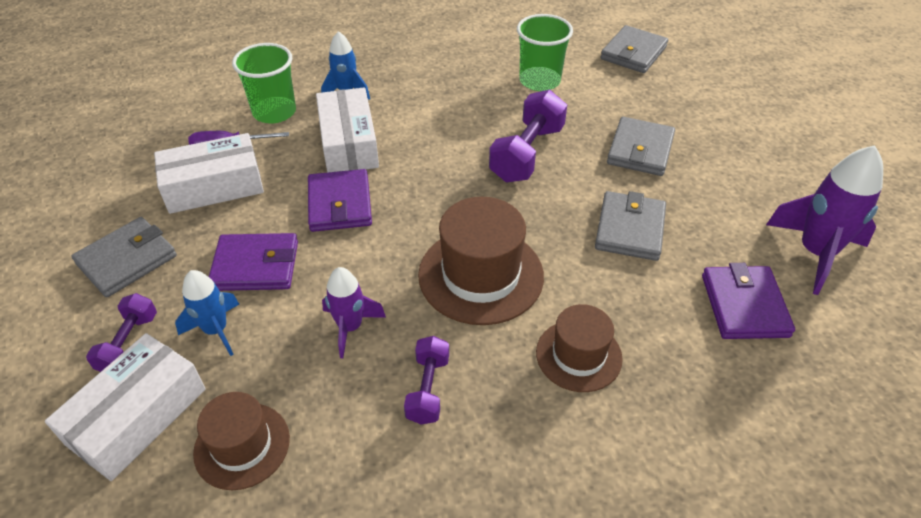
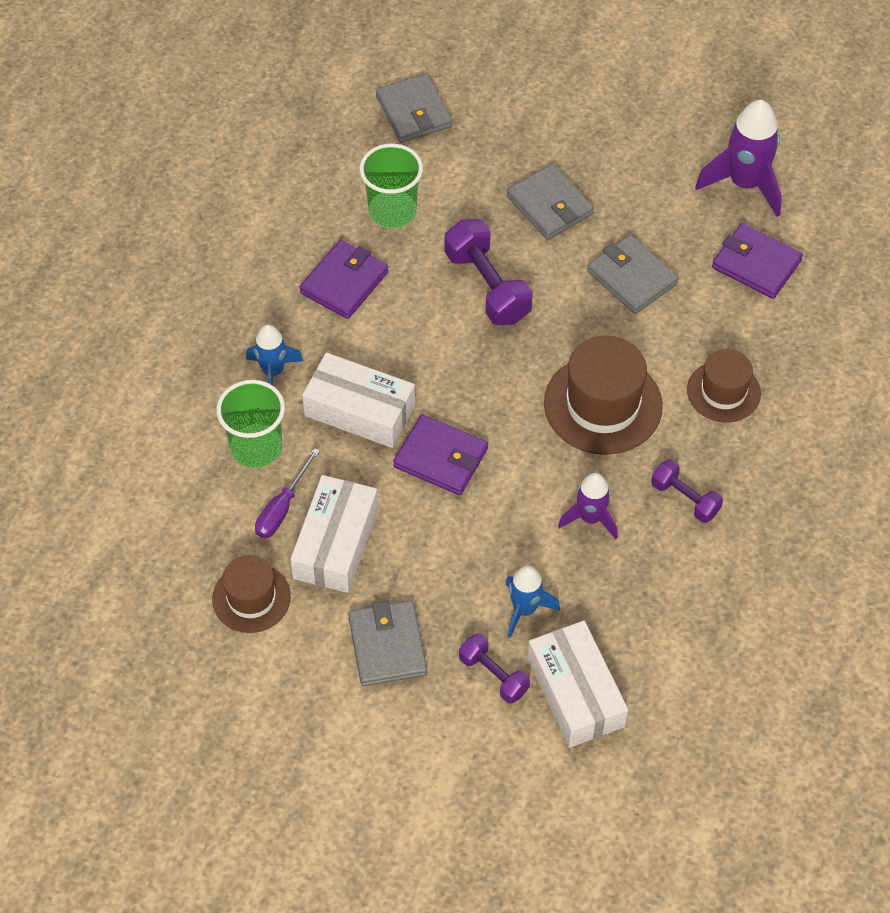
camera: 55 degrees left, 10 degrees up
(242, 445) = (651, 635): brown hat -> brown hat (251, 598)
(256, 266) = (471, 553): purple wallet -> purple wallet (344, 282)

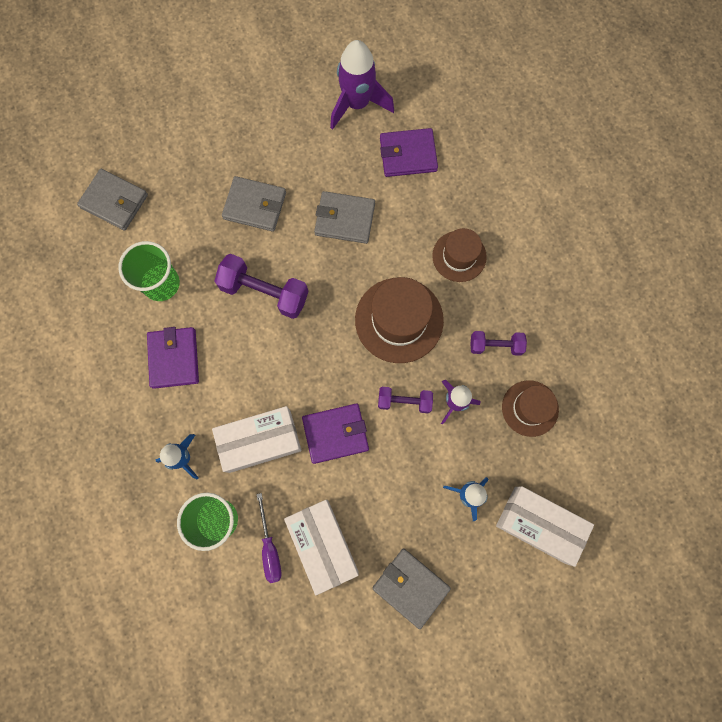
camera: 40 degrees left, 20 degrees up
(251, 598) = (304, 625): brown hat -> brown hat (530, 408)
(493, 675) = (486, 553): purple dumbbell -> purple dumbbell (404, 401)

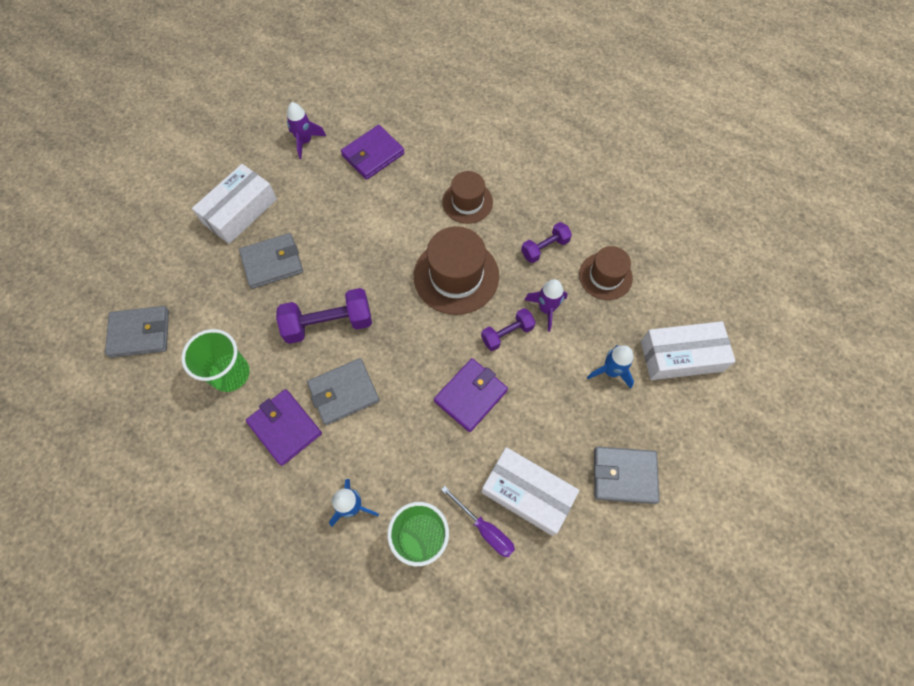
camera: 35 degrees left, 10 degrees down
(259, 441) = (411, 445): white box -> white box (240, 211)
(344, 219) = (356, 229): grey wallet -> grey wallet (344, 392)
(357, 104) = (305, 141): purple rocket -> purple rocket, size x0.61

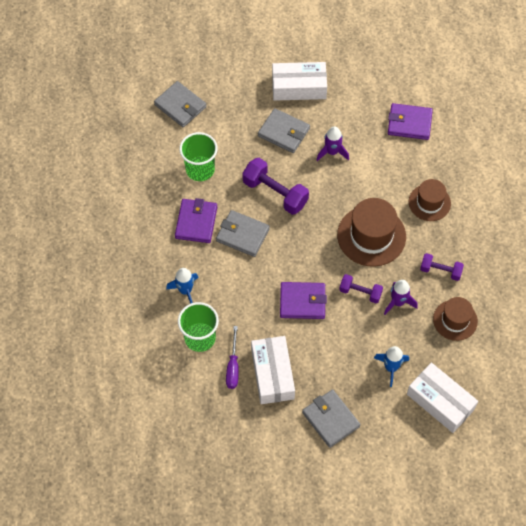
camera: 50 degrees right, 5 degrees down
(305, 141) = (380, 79): purple rocket -> purple rocket (332, 152)

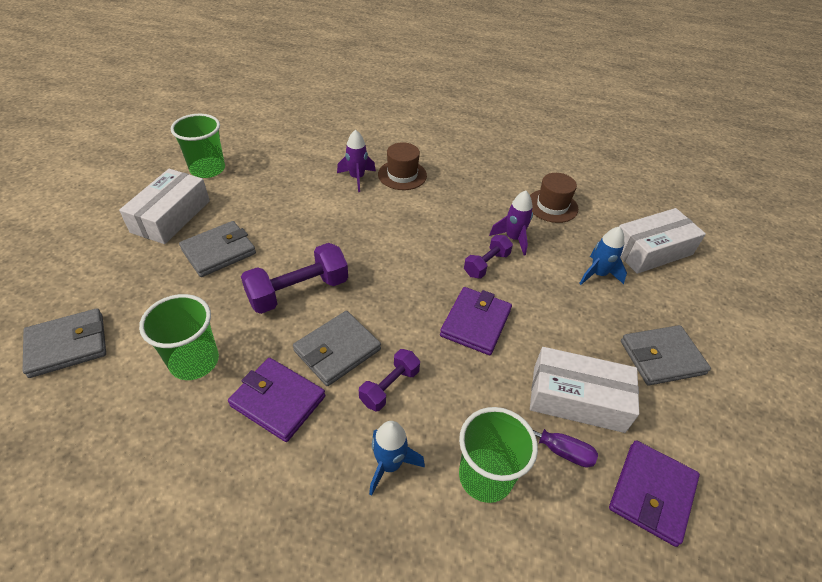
camera: 70 degrees left, 15 degrees down
(332, 152) = (283, 221): purple rocket -> purple rocket (357, 178)
(357, 77) = (207, 169): none -> green cup
(371, 236) = (416, 229): brown hat -> none
(409, 123) = (298, 155): purple wallet -> purple wallet (652, 493)
(440, 271) = (488, 195): purple dumbbell -> purple dumbbell (389, 387)

